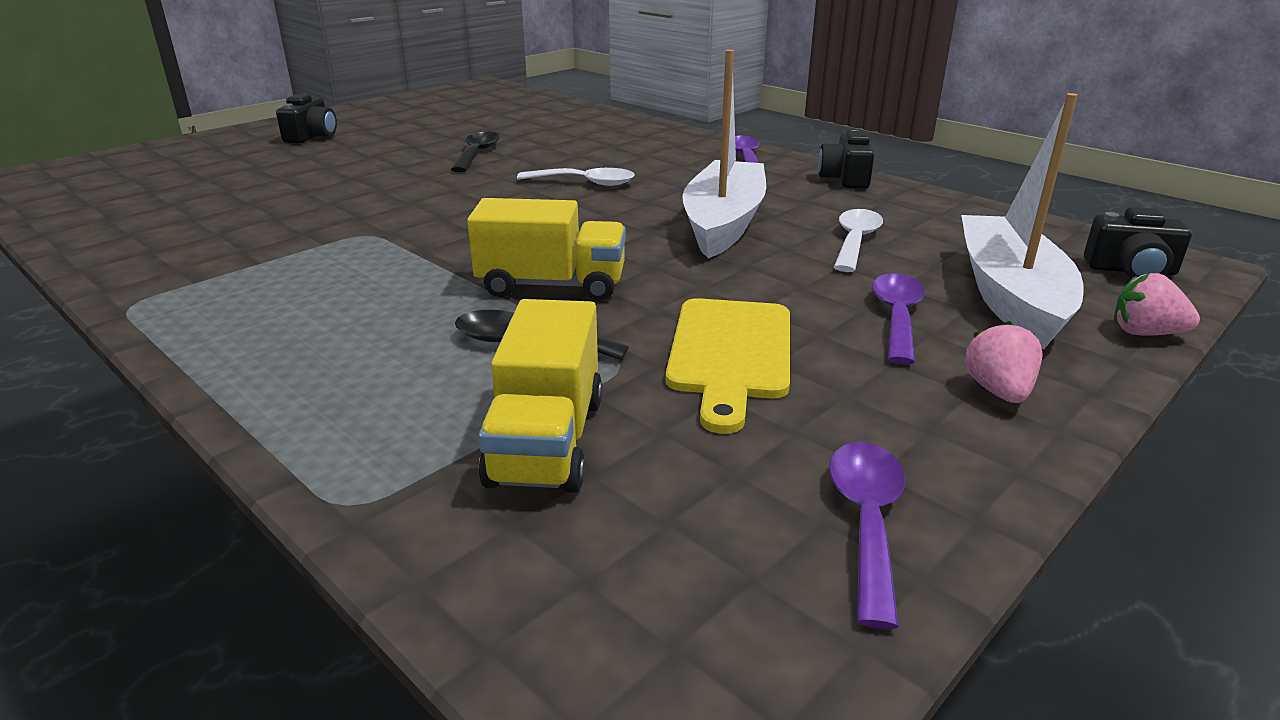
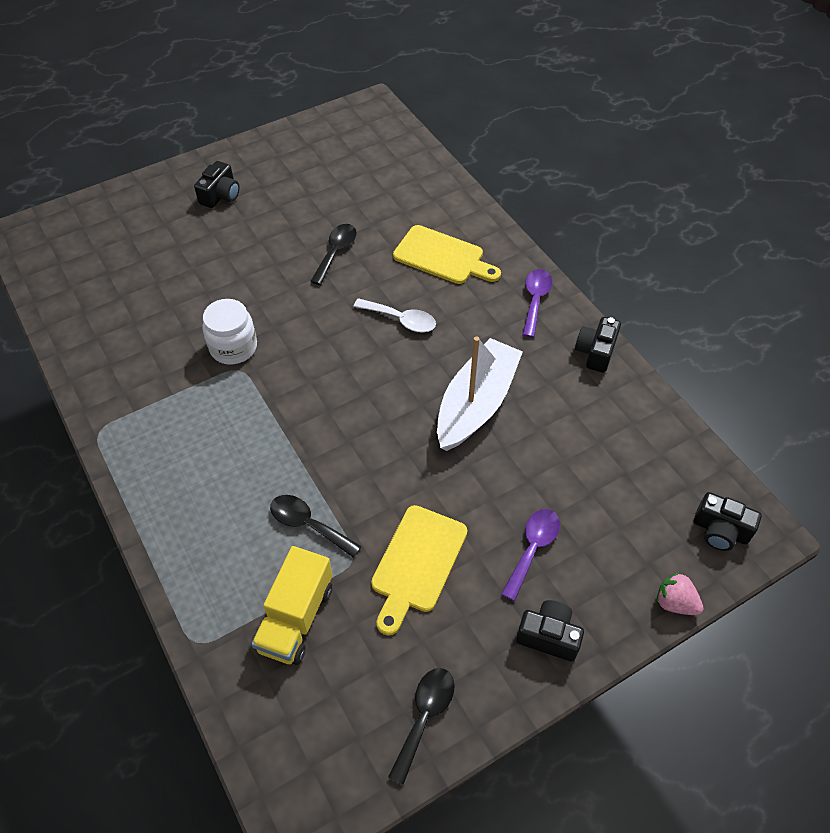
camera: 15 degrees right, 25 degrees up
(353, 220) = (233, 347): none -> white jar
(552, 285) = (339, 463): yellow truck -> none
(614, 146) = (442, 257): none -> yellow cutting board
(855, 241) = (554, 449): white spoon -> none
(866, 521) = (424, 717): purple spoon -> black spoon
(998, 391) = (548, 636): pink strawberry -> black camera
(1010, 296) = (618, 542): white boat -> none

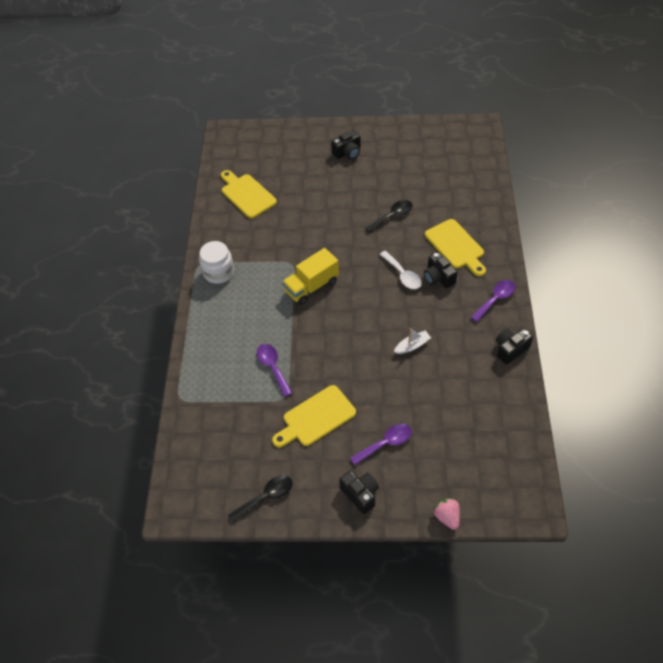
camera: 35 degrees right, 0 degrees up
(110, 304) = (247, 194): none -> yellow cutting board
(233, 347) = (296, 249): white jar -> white jar (219, 272)
(296, 618) = (235, 412): yellow truck -> yellow truck (311, 286)
(308, 524) = (273, 367): black spoon -> purple spoon
(476, 404) = (412, 346): white boat -> white boat, size x0.43
(720, 531) = (507, 493): black camera -> black camera (438, 277)

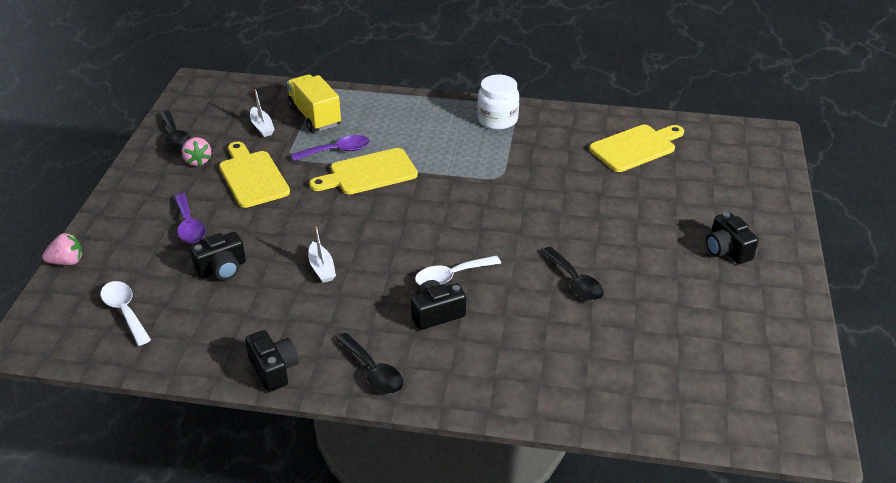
camera: 95 degrees right, 15 degrees down
(244, 431) = (262, 127): none -> white boat
(300, 466) = (197, 161): none -> pink strawberry
(311, 286) = (453, 190): yellow truck -> yellow truck (314, 116)
(360, 494) = (137, 199): black camera -> black camera (222, 268)
(456, 246) = (496, 345): yellow cutting board -> yellow cutting board (369, 173)
(487, 453) = (125, 311): none -> white spoon
(495, 299) = (373, 371): purple spoon -> black spoon

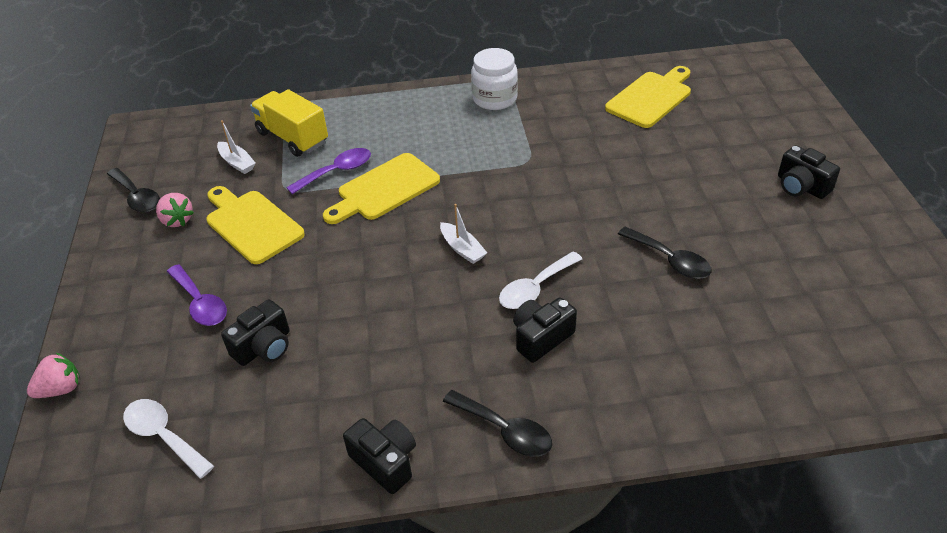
camera: 15 degrees left, 5 degrees up
(322, 268) = (384, 316): white boat -> white boat (462, 249)

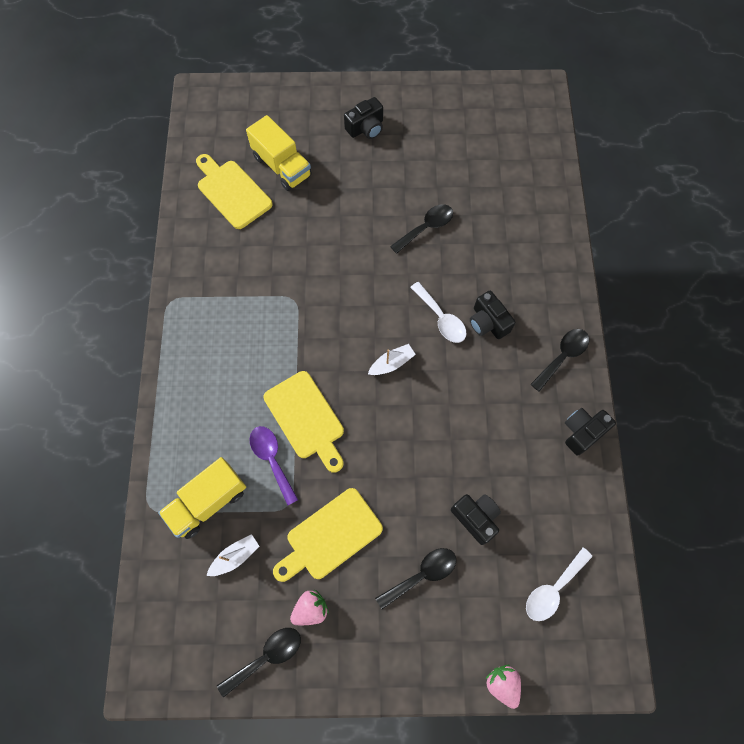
camera: 85 degrees left, 25 degrees up
(200, 303) = (422, 575): purple spoon -> black spoon
(494, 99) = (197, 313): white jar -> none
(703, 127) = (282, 166): none -> yellow truck

